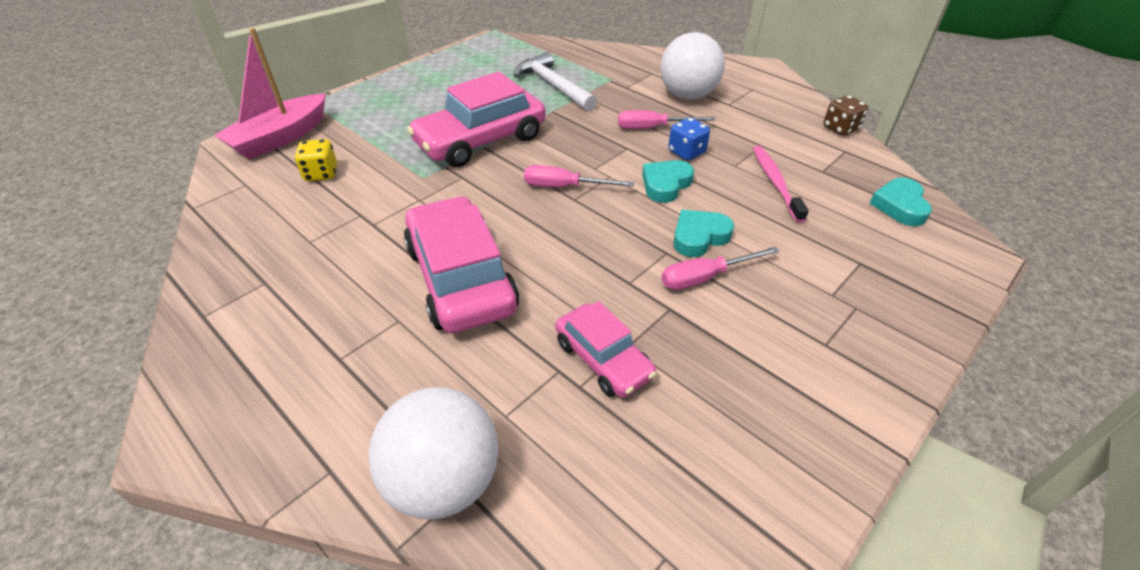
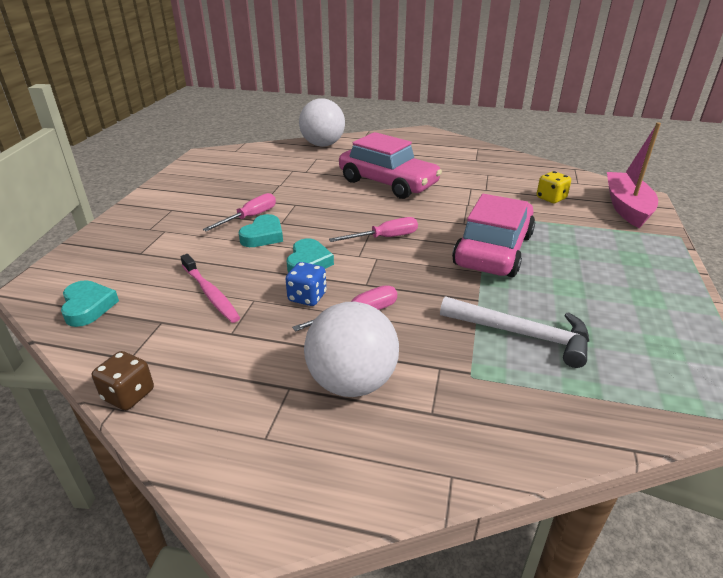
camera: 150 degrees right, 10 degrees down
(603, 359) = (288, 178): pink car -> none

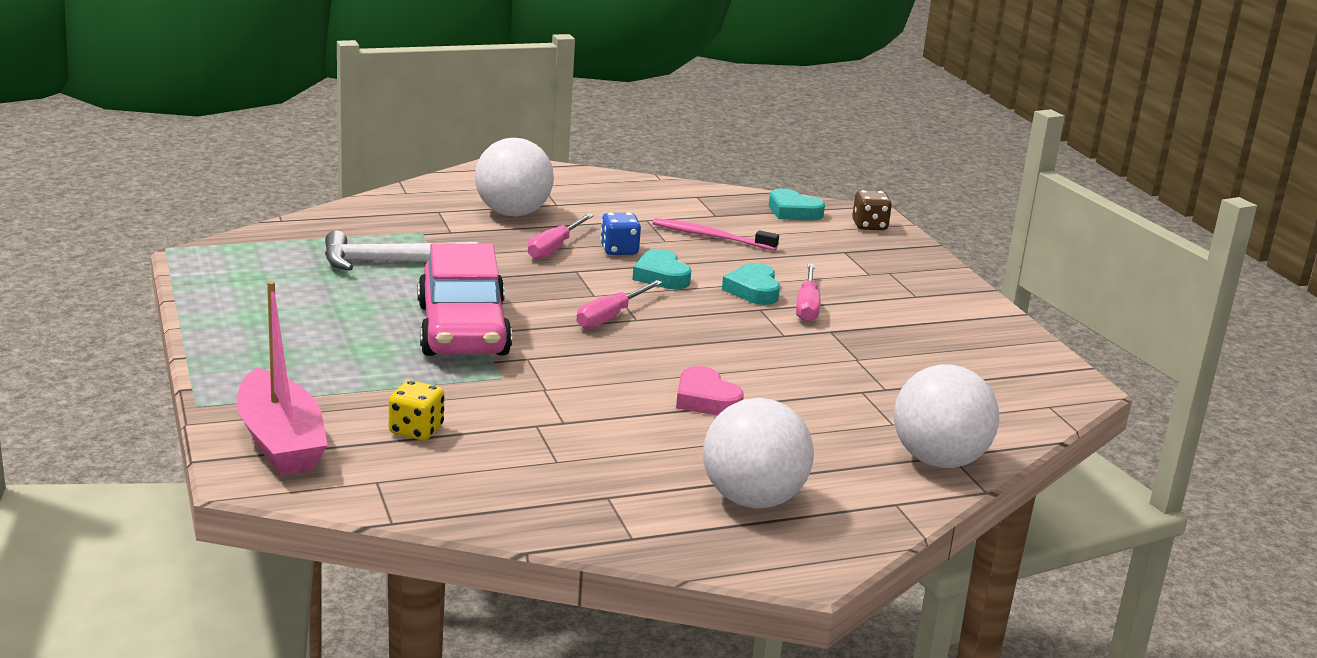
camera: 145 degrees right, 10 degrees down
(128, 395) = (661, 183): brown dice -> brown dice (869, 226)
(388, 183) = (705, 399): pink car -> pink heart
(417, 148) = (752, 500): none -> white ball

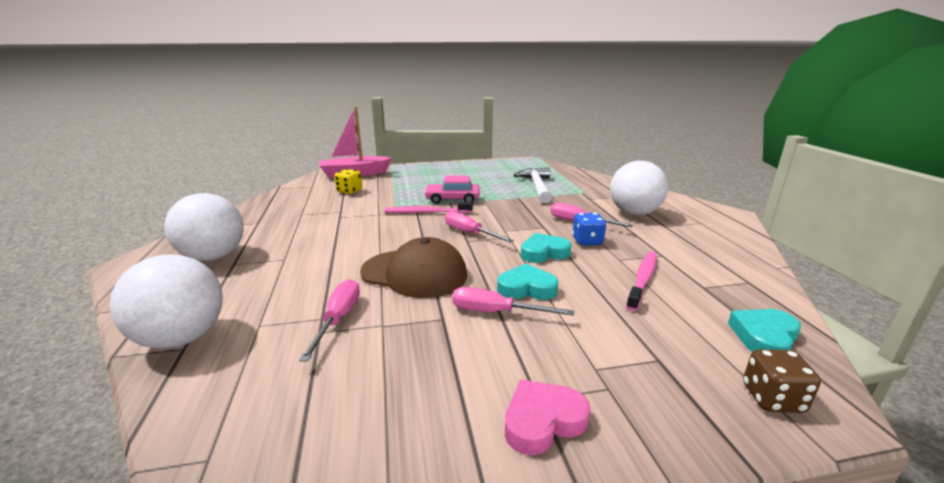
camera: 100 degrees right, 0 degrees up
(463, 330) = (452, 199): pink car -> pink car, size x0.57
(531, 349) = (427, 212): none -> pink toothbrush
(705, 399) = (343, 253): pink heart -> pink heart (542, 421)
(744, 348) = (414, 273): none -> brown cap
(859, 382) = (338, 319): none -> pink screwdriver

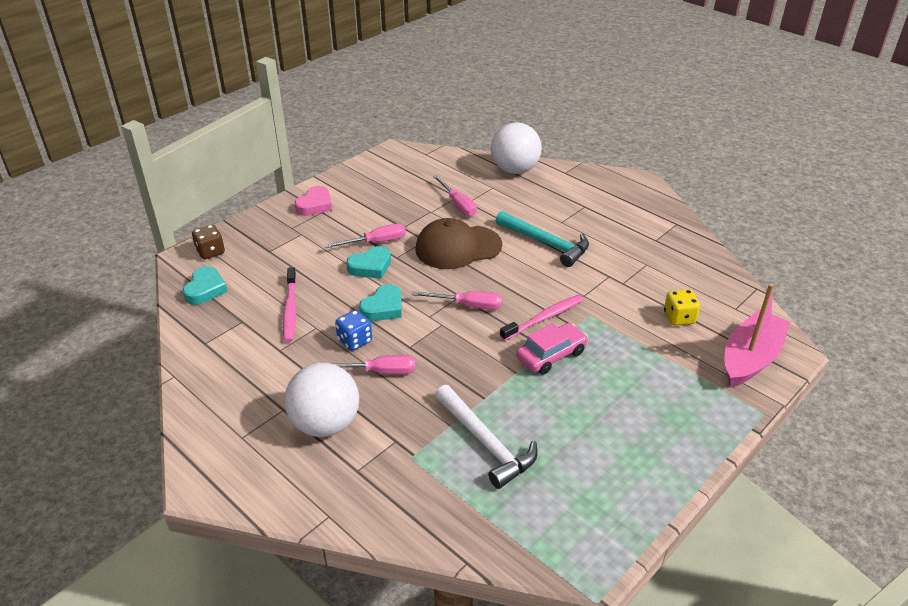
camera: 145 degrees right, 15 degrees up
(214, 257) = (608, 204): white ball -> none
(335, 248) = (546, 243): none -> turquoise hammer

